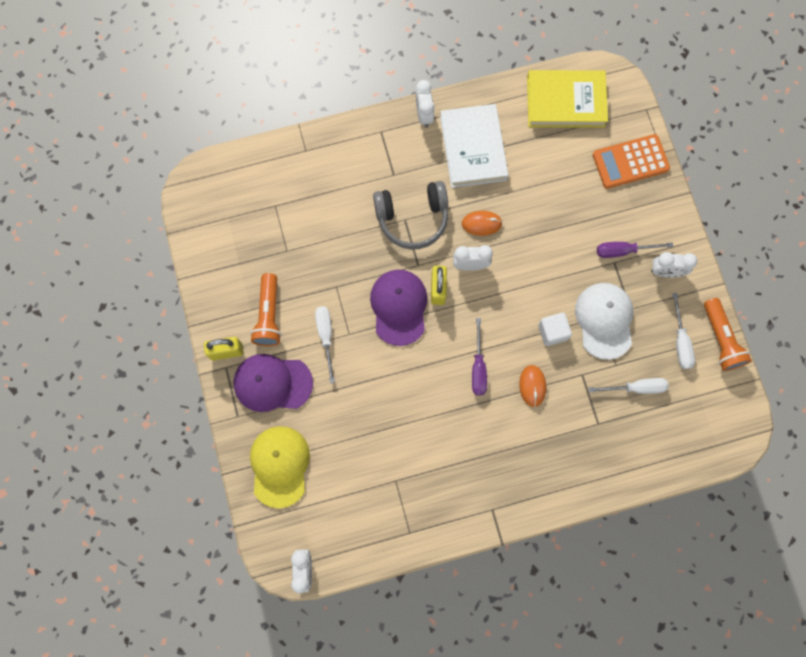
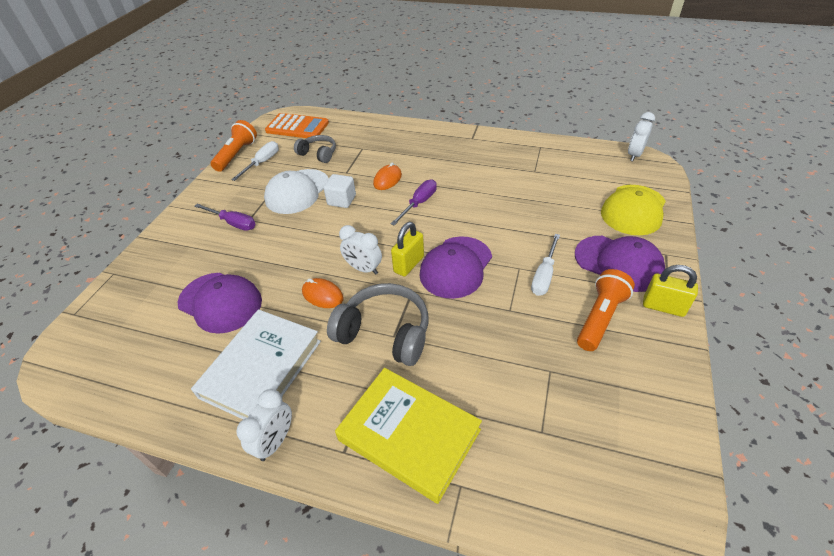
camera: 145 degrees left, 30 degrees down
(551, 176) = (220, 302): none -> purple cap
(565, 102) = (124, 363): yellow book -> yellow book (409, 435)
(630, 162) = (145, 279): orange calculator -> orange calculator (297, 127)
(636, 388) = (318, 154): white screwdriver -> grey headphones
(666, 272) = (221, 199): white clock -> none

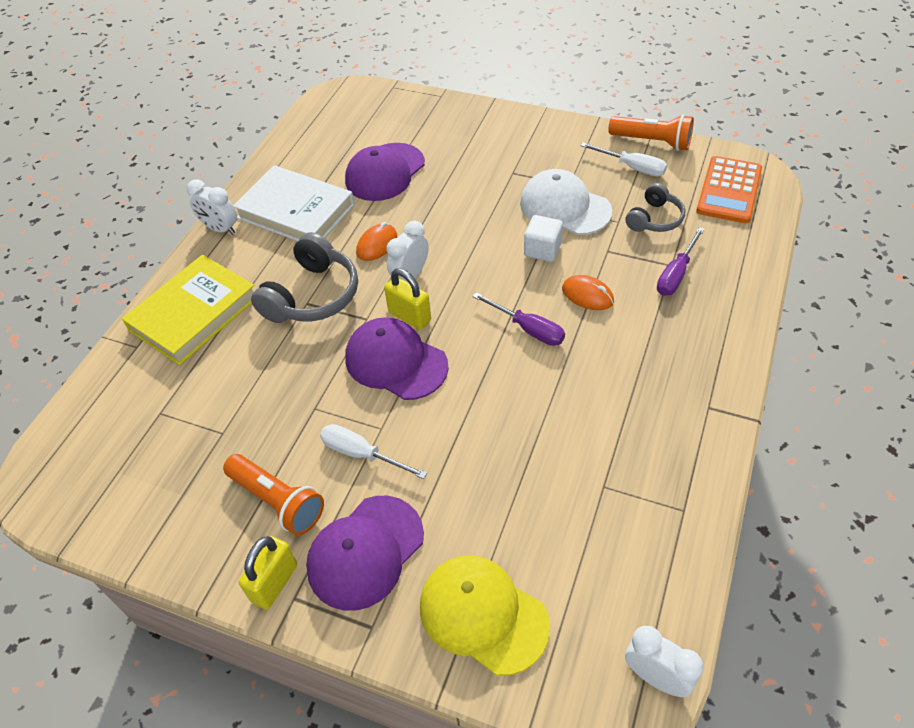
camera: 95 degrees right, 5 degrees up
(233, 223) = (507, 161): purple screwdriver -> purple screwdriver (676, 274)

